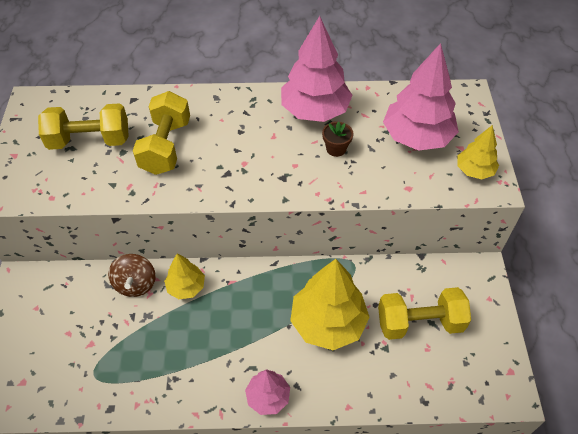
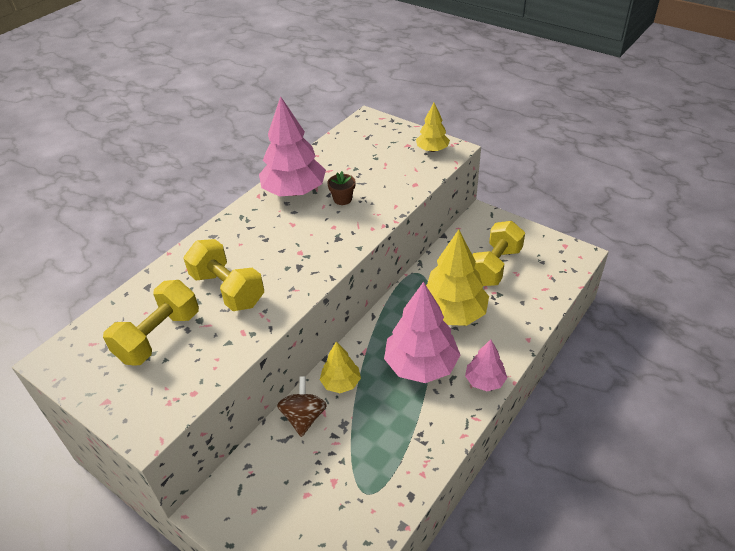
camera: 50 degrees left, 10 degrees down
(136, 284) = (304, 417): brown spinning top -> brown spinning top turned 120 degrees counterclockwise
(417, 137) = (376, 158): pink tree -> pink tree (421, 365)

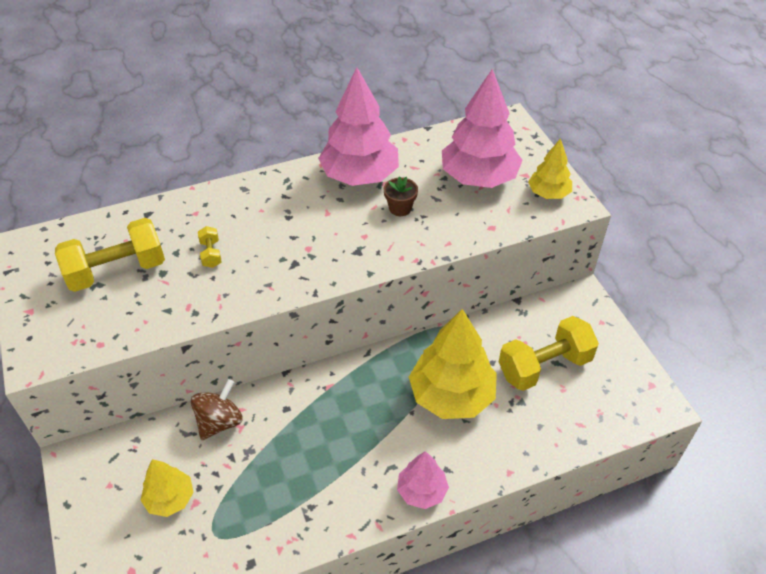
camera: 30 degrees right, 5 degrees up
(227, 289) = (211, 254): yellow dumbbell -> yellow dumbbell, size x0.44
(341, 383) = (280, 407): yellow tree -> yellow tree (170, 499)
(421, 365) = (371, 434): pink tree -> pink tree (478, 177)

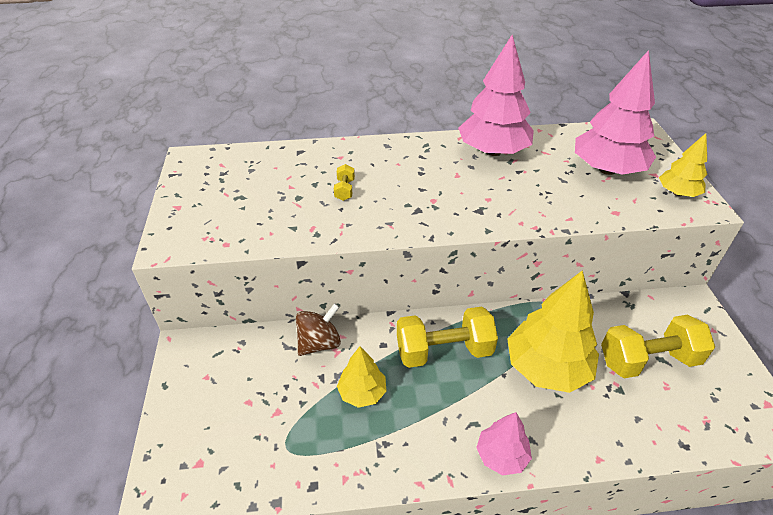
camera: 15 degrees right, 5 degrees down
(117, 271) = (260, 189): yellow dumbbell -> yellow dumbbell (444, 351)
(170, 499) = (255, 402): yellow tree -> yellow tree (362, 392)
(400, 208) = (526, 182): brown flower pot -> none

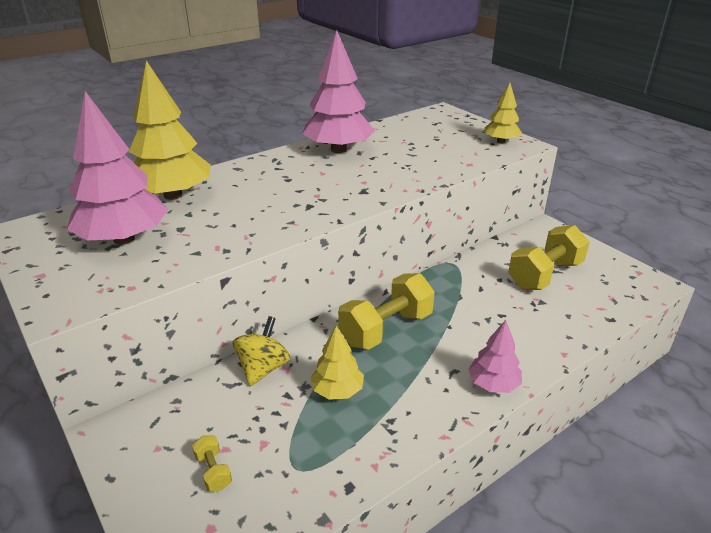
camera: 30 degrees left, 10 degrees down
(319, 343) = (263, 368): brown spinning top -> yellow spinning top
(344, 190) = (224, 210): yellow dumbbell -> yellow dumbbell (213, 471)
(547, 367) = (478, 308): yellow tree -> yellow tree (173, 195)
(607, 169) = (439, 140): pink tree -> pink tree (124, 239)

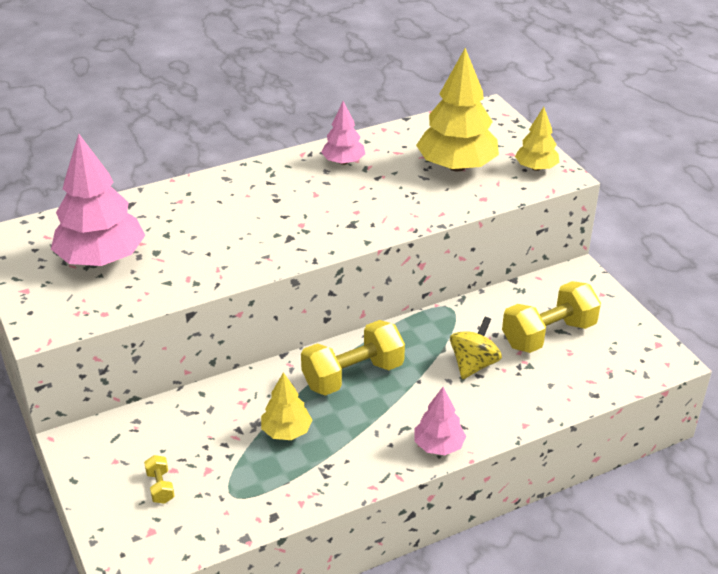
camera: 10 degrees right, 5 degrees up
(173, 195) = (154, 209): yellow tree -> yellow tree (456, 166)
(263, 368) = (221, 400): yellow spinning top -> yellow spinning top (473, 364)
(338, 149) = (343, 162): pink tree -> pink tree, size x0.54

